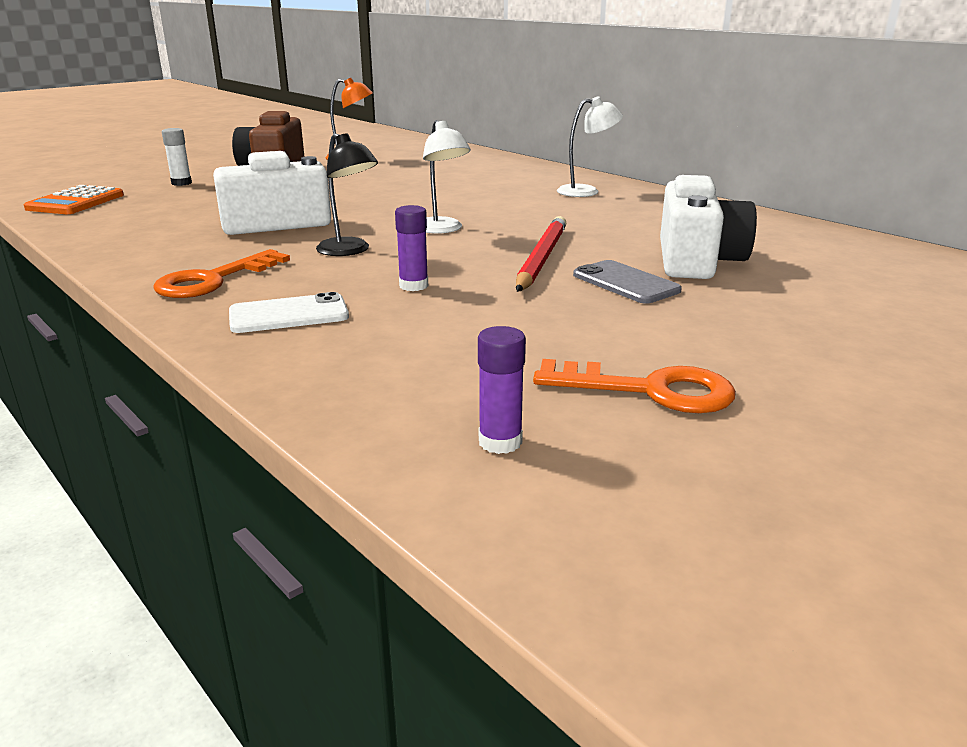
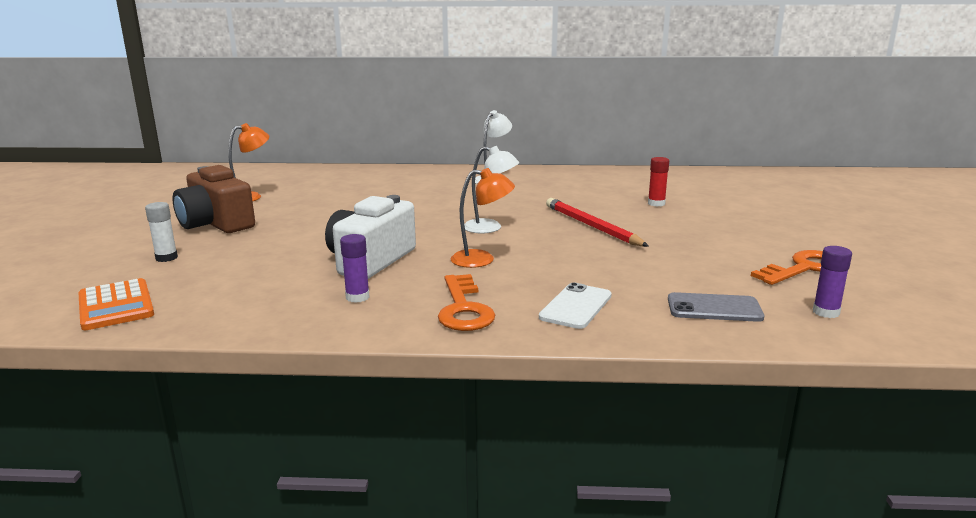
camera: 45 degrees left, 5 degrees down
(349, 251) = (482, 260): black lamp -> orange lamp
(413, 286) = (582, 265): purple glue stick -> purple glue stick (357, 297)
(625, 283) = (663, 225): grey phone -> grey phone (714, 308)
(696, 261) = (656, 203): white camera -> red glue stick

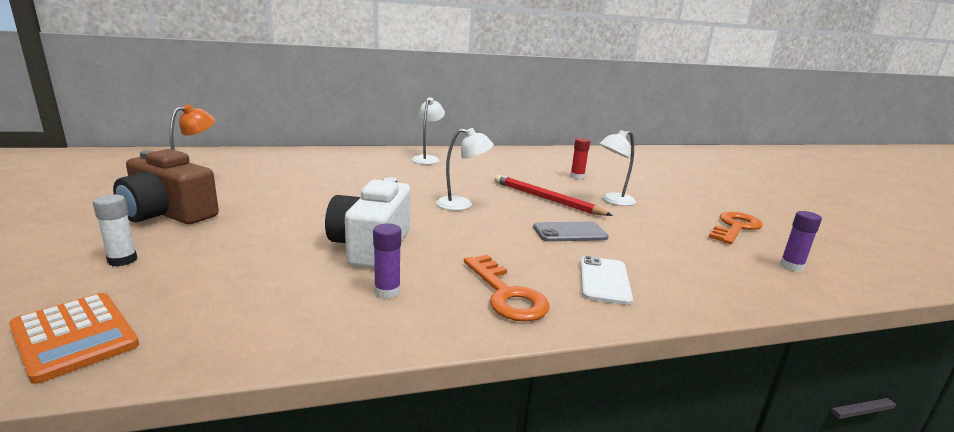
camera: 20 degrees left, 0 degrees up
(482, 260) = (480, 237): orange lamp -> none
(673, 232) = (613, 201): none -> white lamp
(714, 308) = (712, 271): grey phone -> grey phone (570, 232)

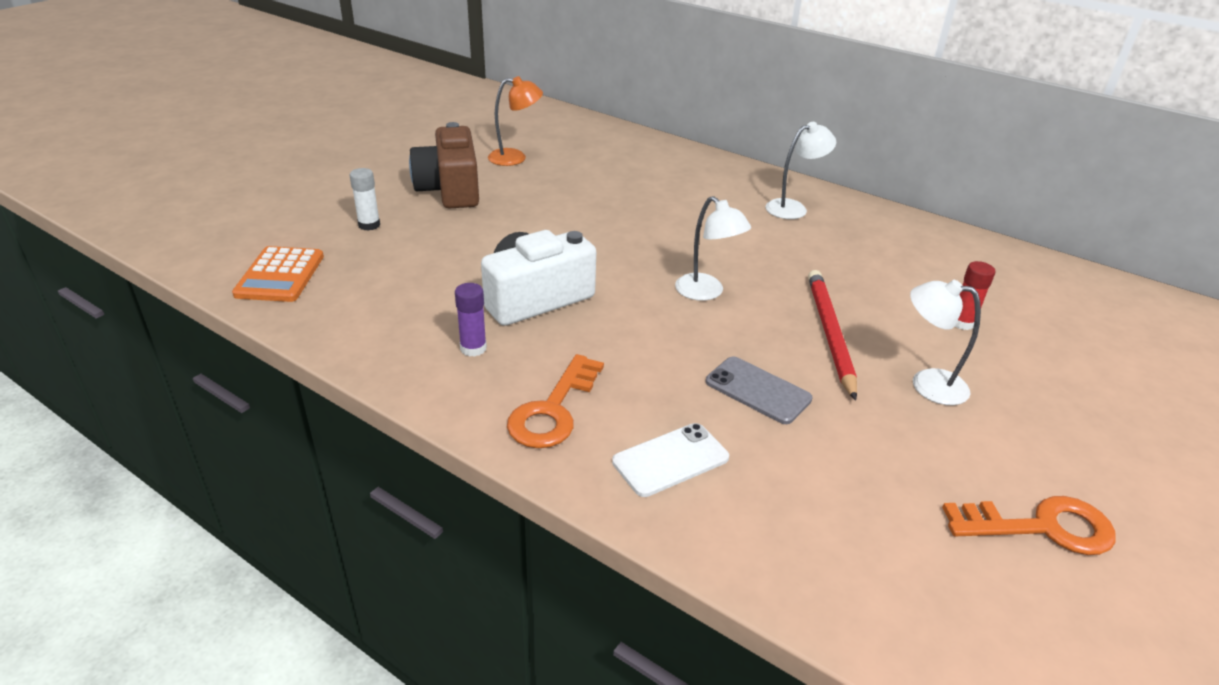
camera: 50 degrees right, 15 degrees up
(791, 266) = (977, 619): purple glue stick -> none

